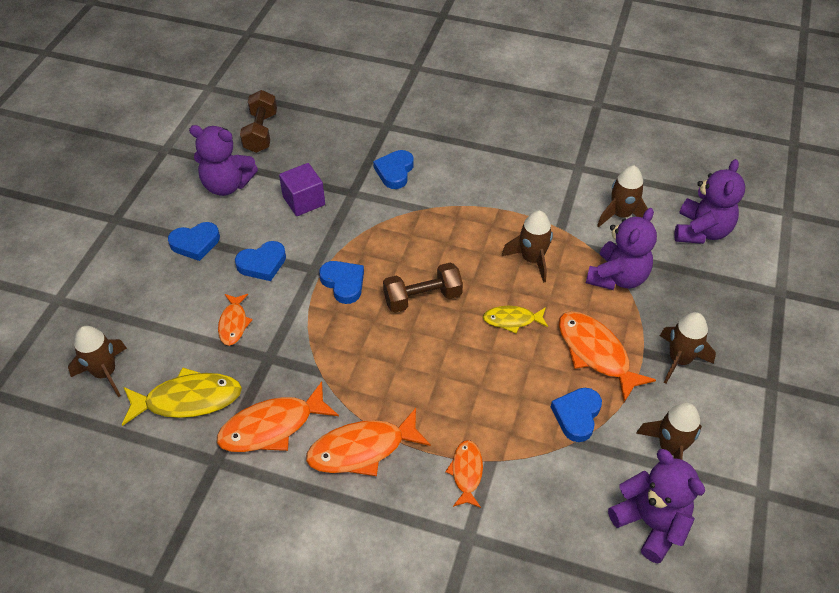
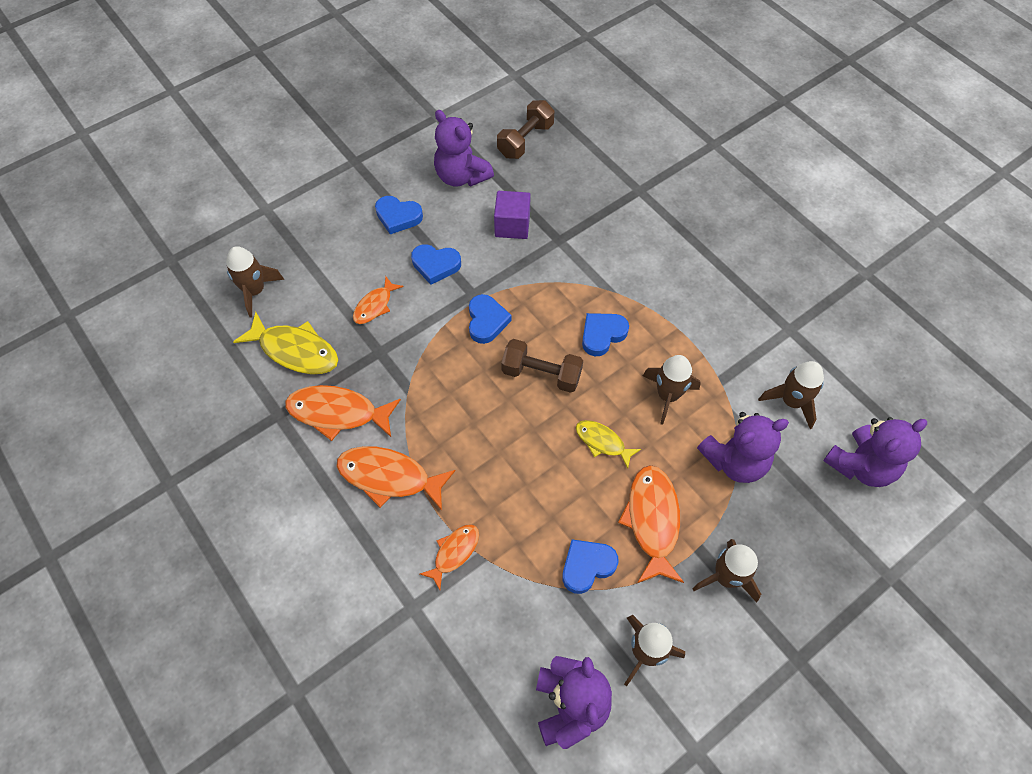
camera: 35 degrees right, 10 degrees up
(395, 172) = (611, 240): blue heart -> blue heart (602, 335)

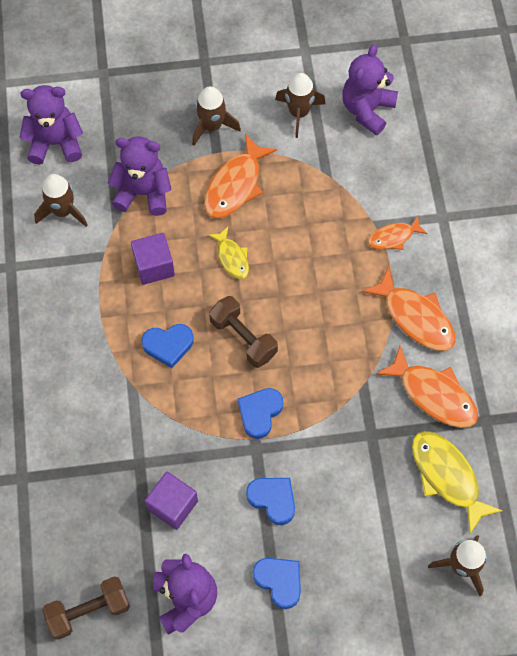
camera: 150 degrees left, 5 degrees up
(375, 305) = (353, 485): orange fish -> none
(587, 566) = (303, 180): blue heart -> none
(667, 395) = (154, 266): brown rocket -> purple cube

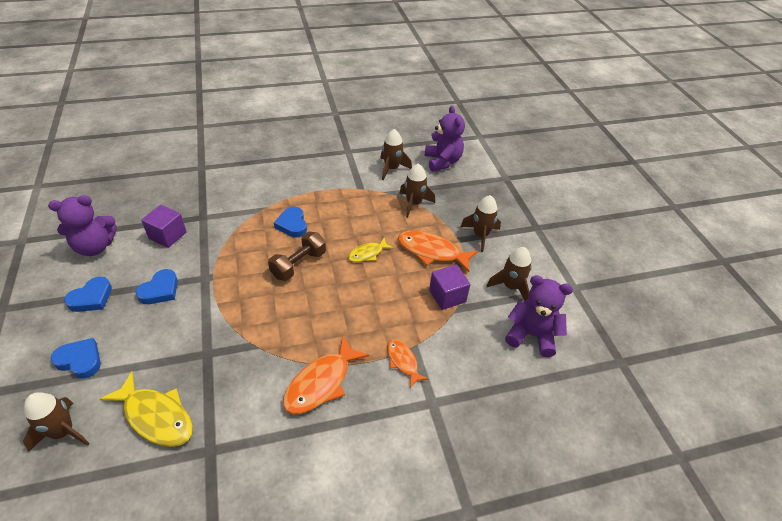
camera: 80 degrees right, 20 degrees down
(88, 611) = (102, 202): brown dumbbell -> none
(143, 193) = (414, 204): purple teddy bear -> brown rocket
(154, 266) = (355, 213): purple cube -> purple cube (447, 296)
(260, 413) = (234, 278): blue heart -> blue heart (80, 360)
(433, 394) = (241, 401): orange fish -> none
(447, 477) = (156, 416): yellow fish -> yellow fish turned 75 degrees clockwise

